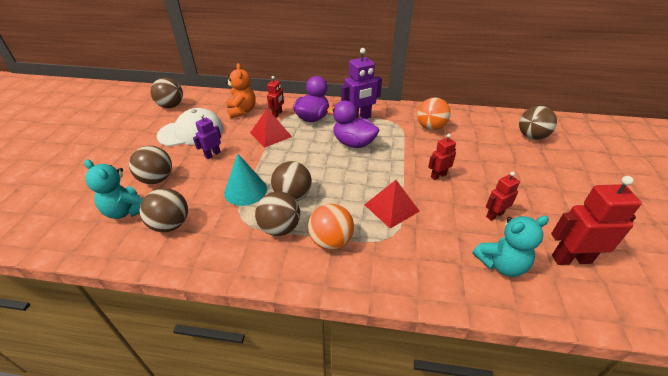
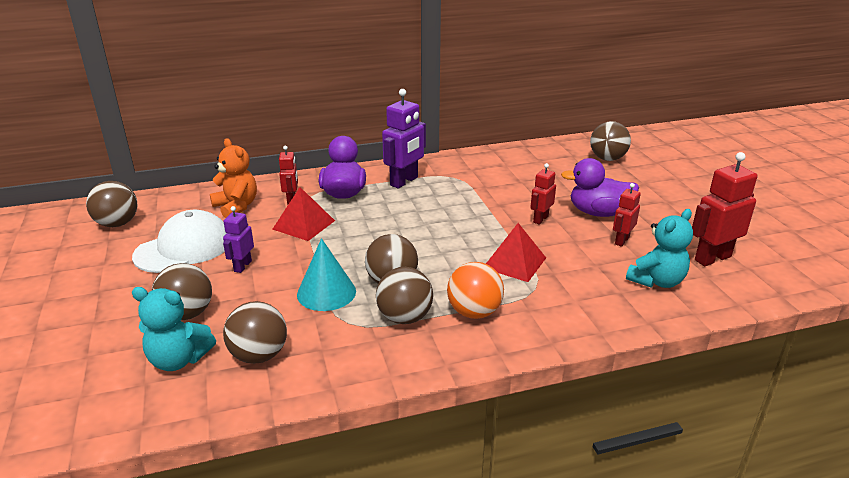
camera: 25 degrees left, 10 degrees down
(353, 143) = (419, 209): purple duck -> purple duck (598, 213)
(430, 127) = (496, 173): orange ball -> none

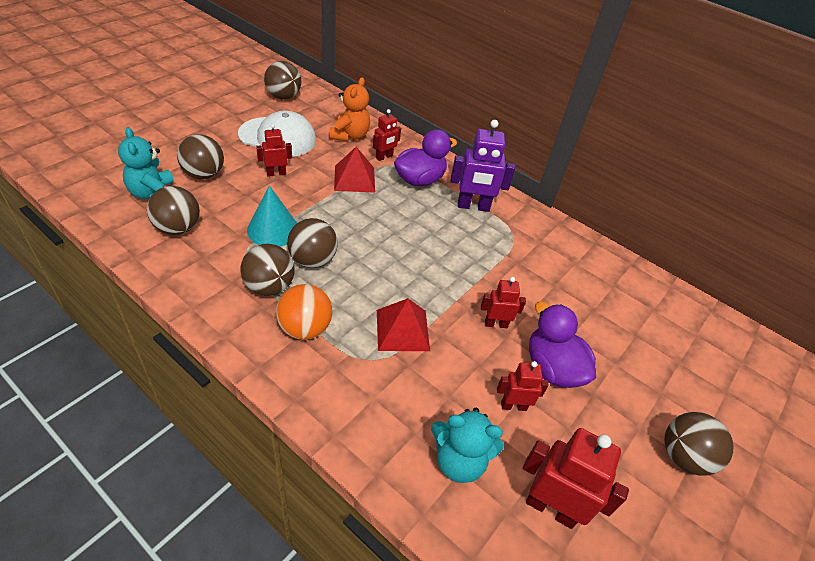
camera: 50 degrees right, 15 degrees up
(242, 266) = (276, 173): purple robot -> red robot
(607, 159) = (681, 341): brown ball -> brown ball (683, 456)

